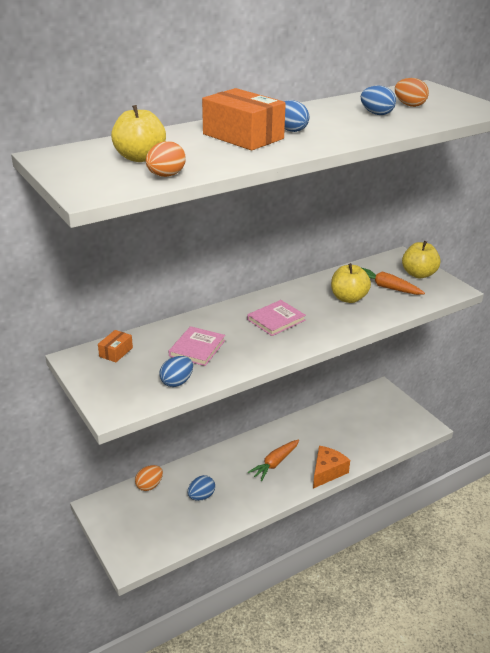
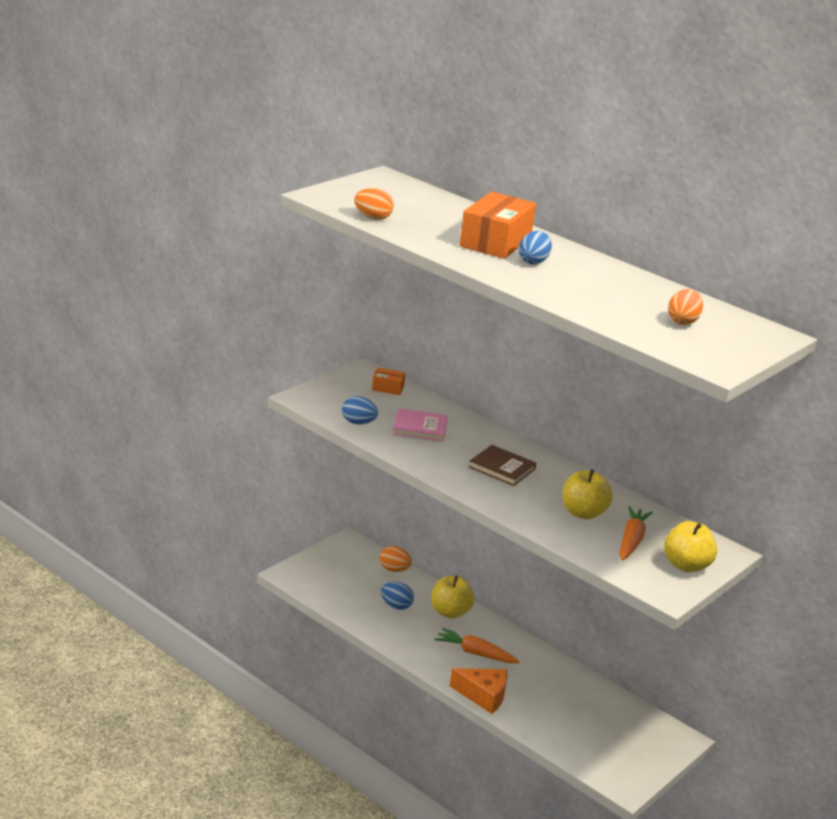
camera: 70 degrees right, 5 degrees down
(140, 158) = (406, 206): yellow apple -> yellow apple (450, 612)
(276, 320) = (502, 468): pink book -> brown book
(376, 114) = (630, 303): blue egg -> none

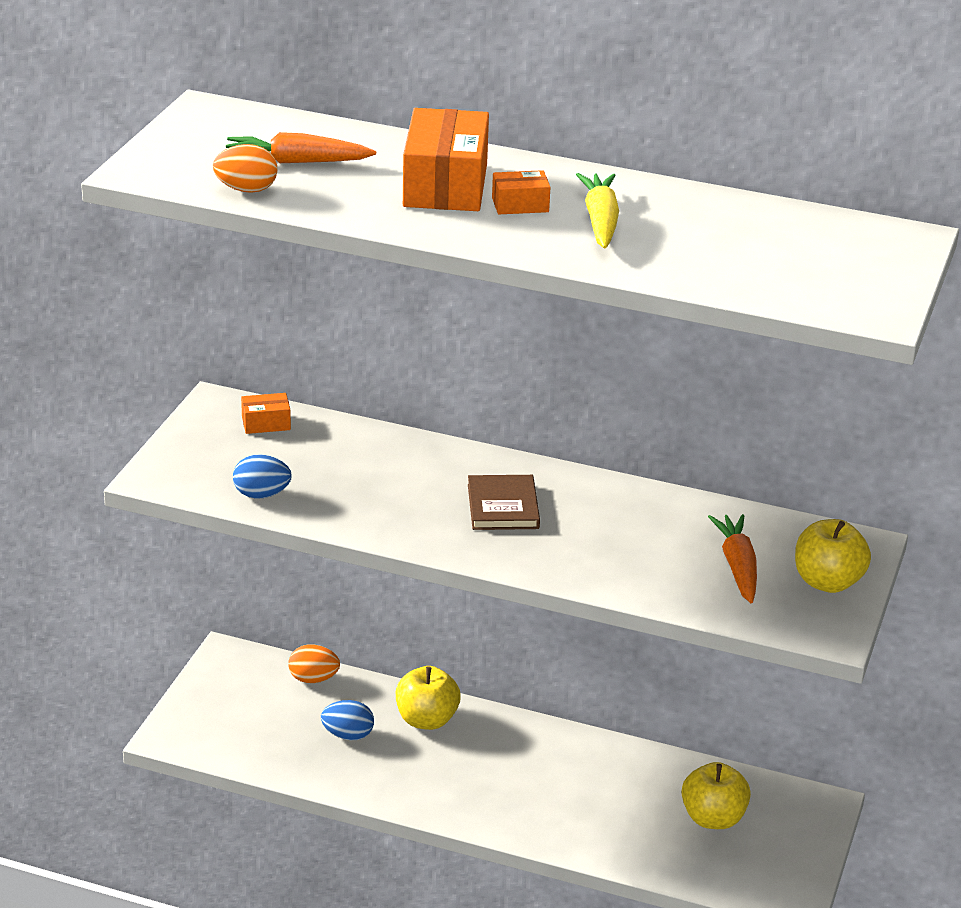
camera: 20 degrees left, 5 degrees up
(419, 428) = (351, 476): pink book -> none
(475, 653) = (495, 771): orange carrot -> orange carrot (297, 162)
(483, 696) = (541, 832): orange cheese -> none
(502, 468) = (503, 506): brown book -> brown book turned 75 degrees clockwise
(533, 261) = (520, 205): blue egg -> orange box
(577, 280) = (600, 221): none -> yellow carrot
(583, 513) = (651, 544): yellow apple -> yellow apple (713, 818)
(682, 321) = (781, 251): orange egg -> none

